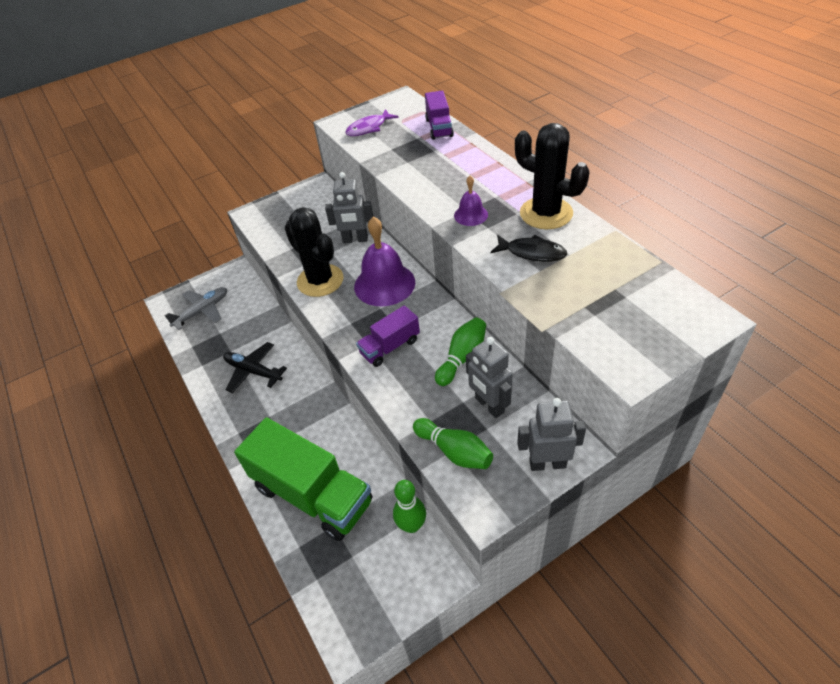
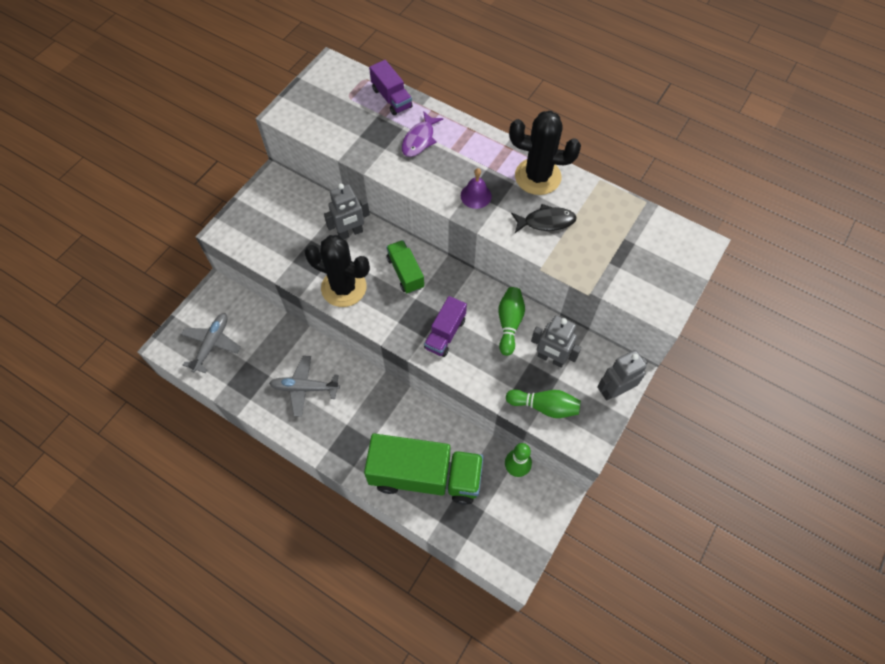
camera: 30 degrees left, 15 degrees up
(253, 371) = (304, 388): black plane -> grey plane
(369, 128) = (321, 114): purple fish -> purple fish (419, 140)
(384, 284) = (405, 273): purple bell -> green truck

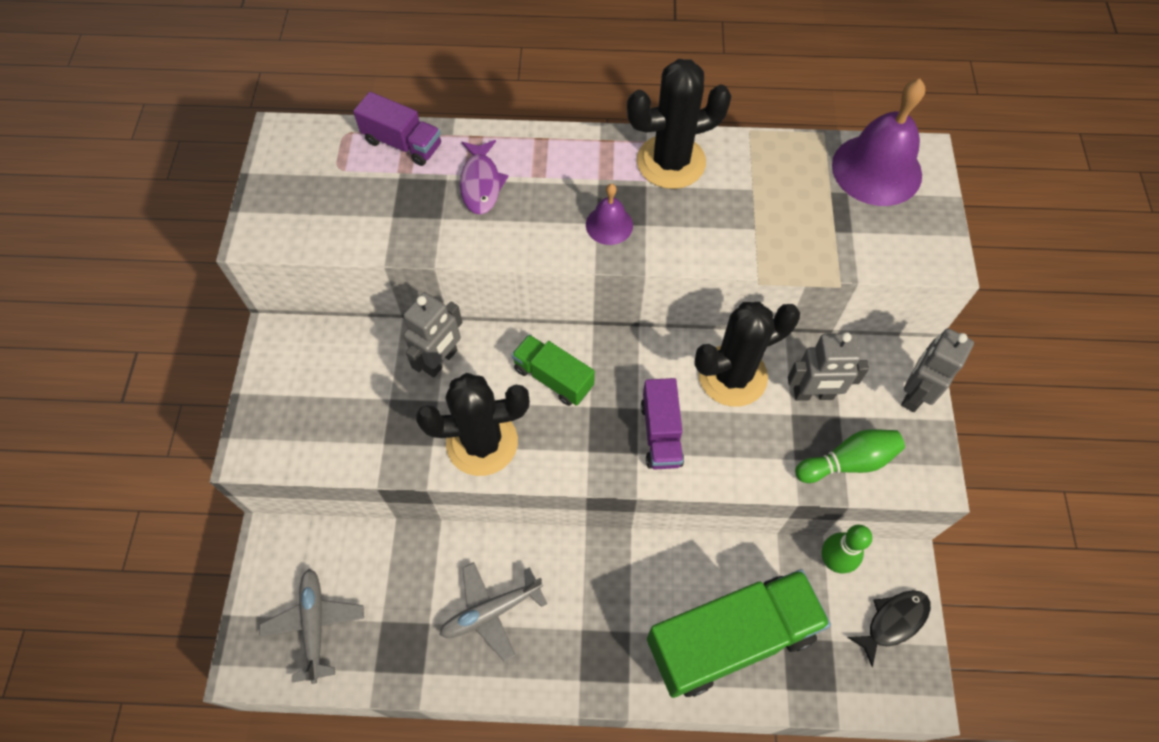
camera: 30 degrees left, 0 degrees up
(509, 323) = (732, 376): green bowling pin -> black cactus
(546, 221) = (722, 216): black fish -> black fish (893, 622)
(664, 239) = (876, 169): none -> purple bell

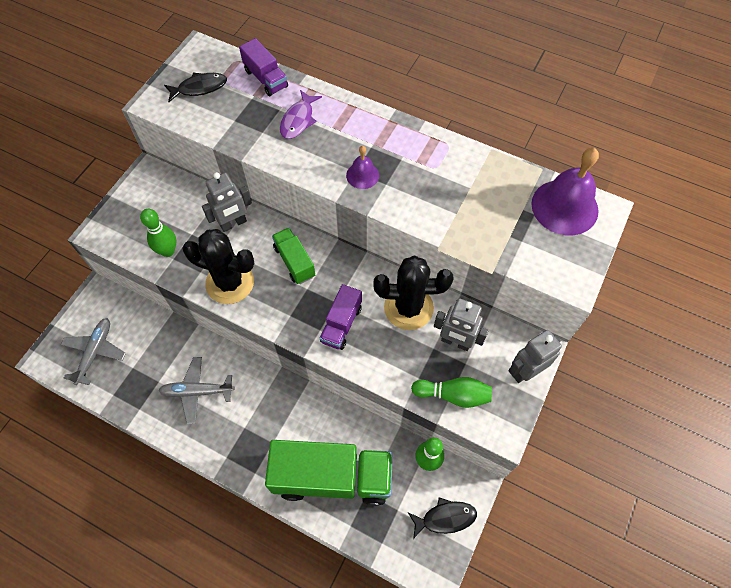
camera: 25 degrees right, 0 degrees up
(316, 189) = (199, 88): none -> black fish
(369, 436) = (168, 251): none -> green bowling pin
(671, 162) = (426, 150): black cactus -> none

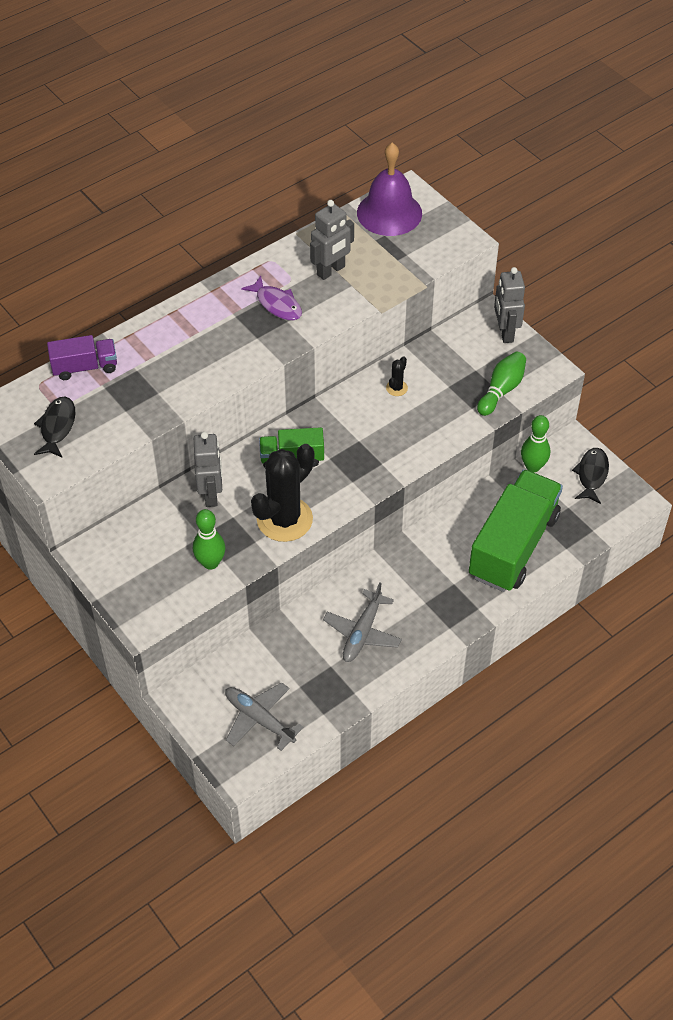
camera: 65 degrees left, 10 degrees down
(298, 120) = (162, 359): purple fish -> purple fish (277, 304)
(341, 324) = (385, 444): purple truck -> none
(362, 175) = (265, 334): purple bell -> none
(408, 308) = (396, 388): black cactus -> black cactus, size x0.41
(455, 342) = (451, 368): grey robot -> grey robot (331, 271)

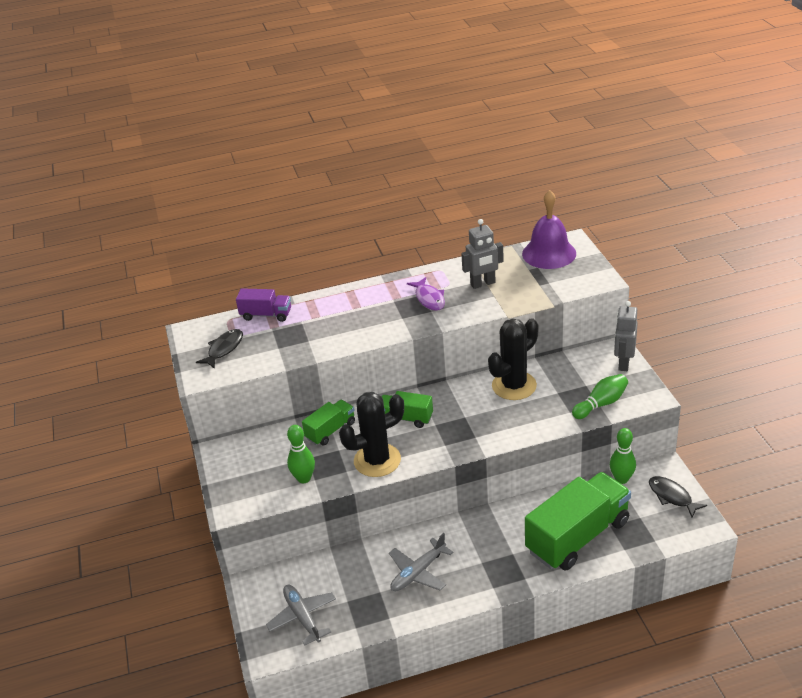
camera: 25 degrees right, 15 degrees down
(211, 494) = (330, 431): grey robot -> green truck
(396, 388) = (514, 386): black cactus -> black cactus, size x2.42
(592, 475) = (672, 496): black fish -> black fish turned 75 degrees counterclockwise

